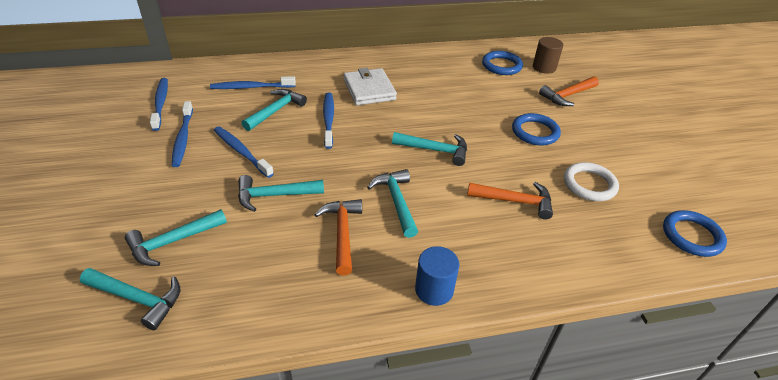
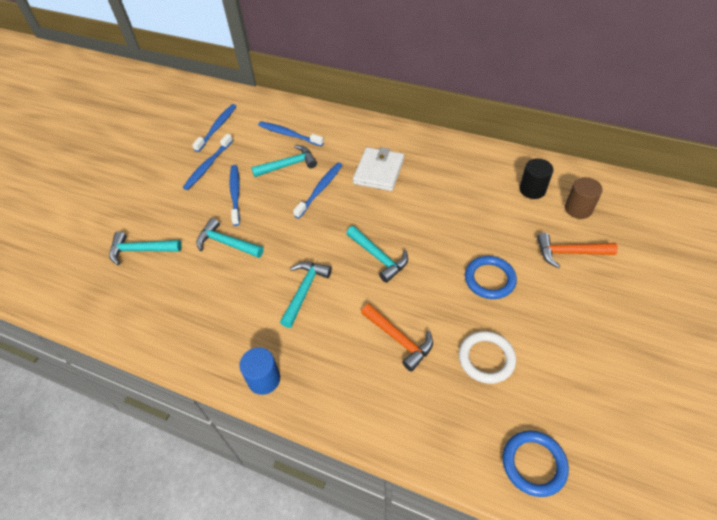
camera: 40 degrees right, 10 degrees up
(137, 299) = (95, 282): turquoise hammer -> none
(342, 233) = (243, 298): orange hammer -> none
(501, 65) = (532, 190): blue ring -> black cylinder

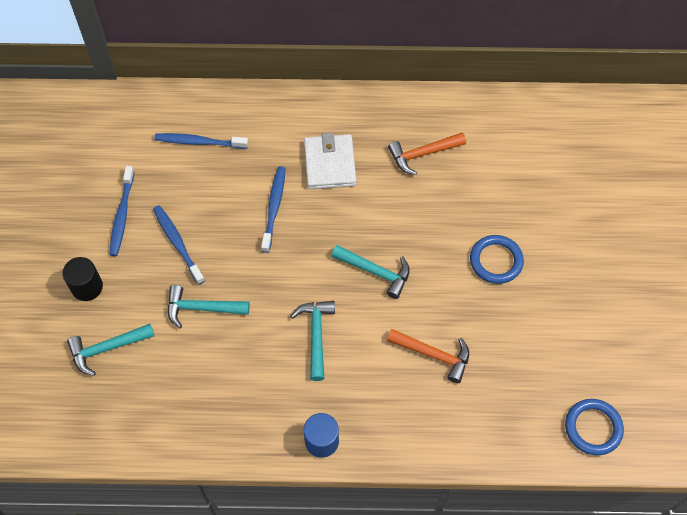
camera: 25 degrees left, 10 degrees up
(217, 127) = (102, 157): blue toothbrush -> none
(288, 165) = (220, 186): turquoise hammer -> none
(486, 358) = (521, 346): white ring -> none
(532, 190) = (503, 139): black cylinder -> black cylinder (87, 287)
(569, 253) = (562, 206): orange hammer -> orange hammer (423, 154)
(578, 209) = (556, 150): brown cylinder -> none

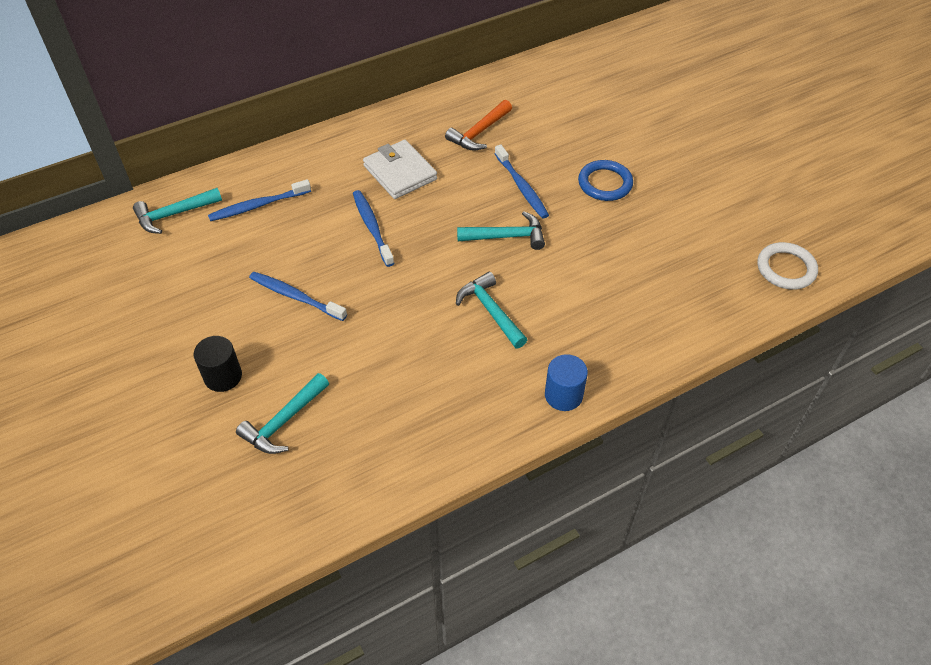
camera: 30 degrees left, 10 degrees down
(122, 215) = (218, 297): blue toothbrush -> blue toothbrush (521, 186)
(202, 308) = (361, 340): turquoise hammer -> turquoise hammer (174, 214)
(433, 355) = (609, 277): orange hammer -> none
(593, 428) = (786, 269): blue ring -> white ring

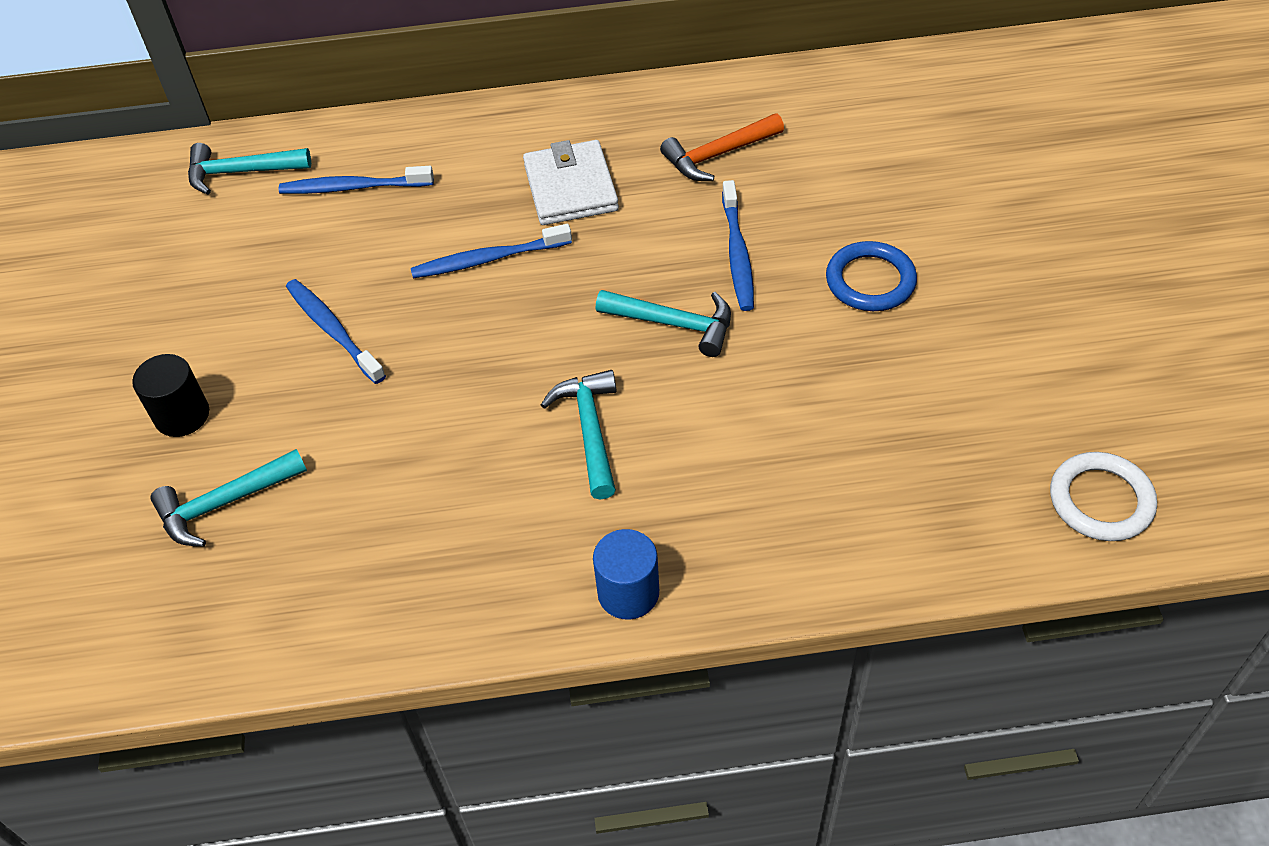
camera: 25 degrees right, 0 degrees up
(372, 227) = (489, 259): blue toothbrush -> blue toothbrush turned 105 degrees counterclockwise

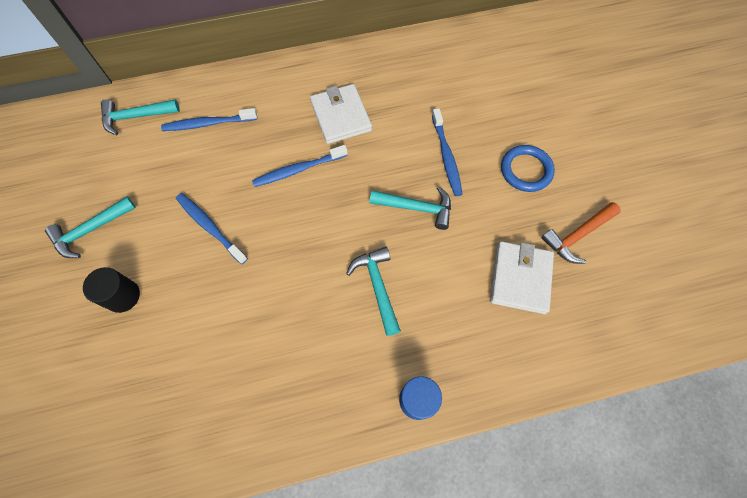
camera: 10 degrees left, 15 degrees up
(224, 503) = (159, 358): turquoise hammer -> turquoise hammer (90, 230)
(718, 155) = (425, 89): orange hammer -> orange hammer (577, 235)
(832, 435) = (520, 278): none -> white wallet
(1101, 500) = (678, 310): white ring -> none

